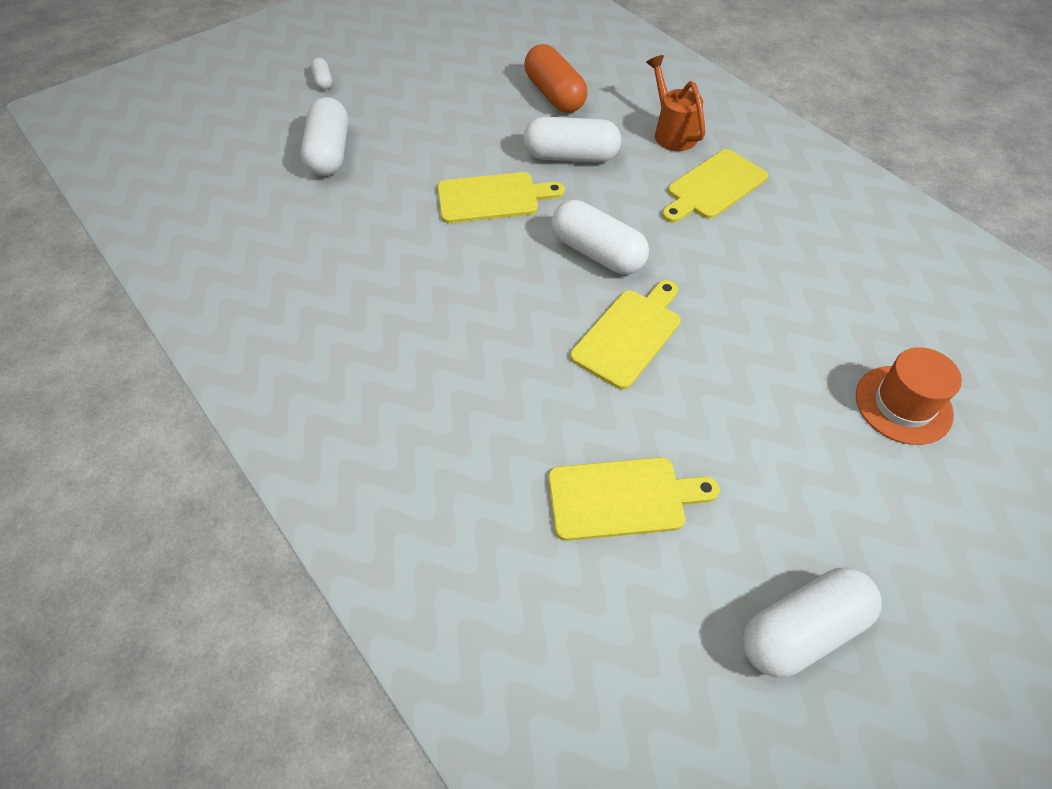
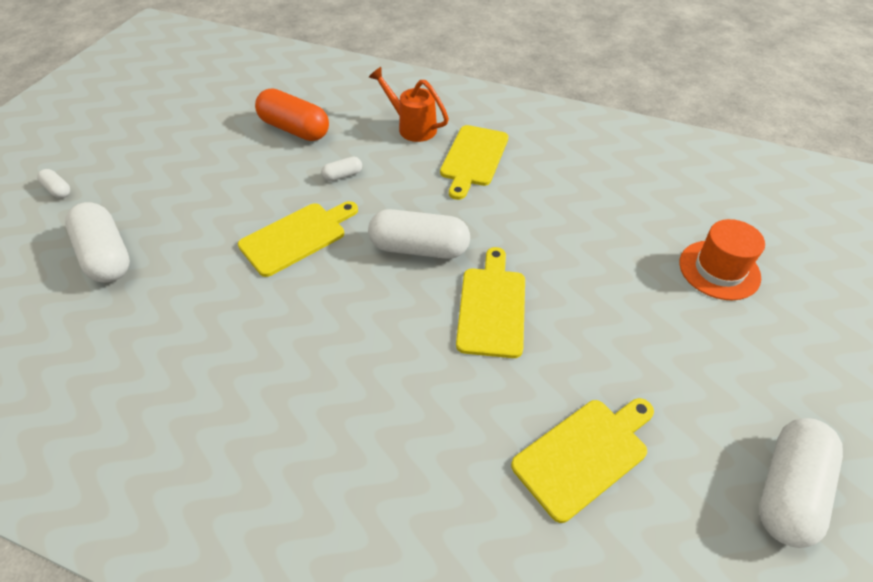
camera: 30 degrees left, 5 degrees down
(571, 156) = (342, 175): white capsule -> white capsule, size x0.47

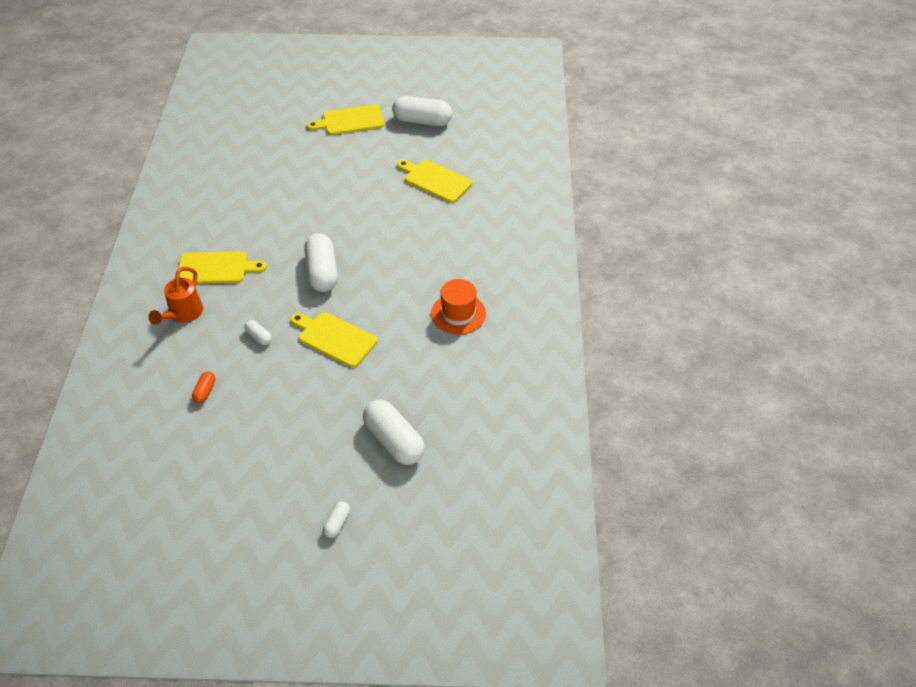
camera: 110 degrees left, 0 degrees up
(106, 256) = (394, 441): white capsule -> white capsule turned 75 degrees counterclockwise
(295, 129) = (205, 391): orange capsule -> orange capsule, size x0.47
(492, 307) = (358, 228): yellow cutting board -> yellow cutting board (350, 121)
(719, 270) = (293, 145): orange hat -> orange hat (458, 313)

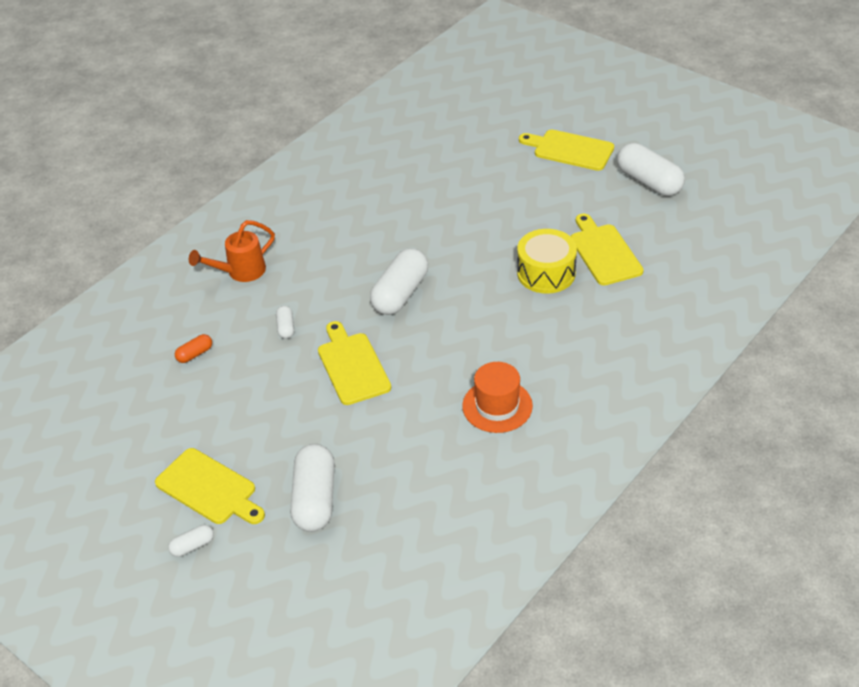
camera: 40 degrees right, 5 degrees down
(216, 268) = (307, 242): yellow cutting board -> yellow cutting board (209, 488)
(410, 211) = (546, 273): none -> yellow drum

